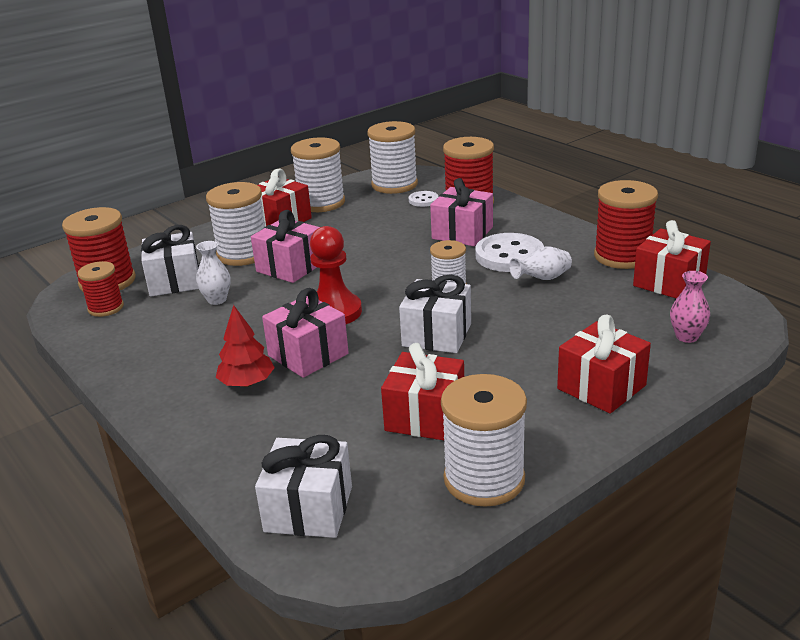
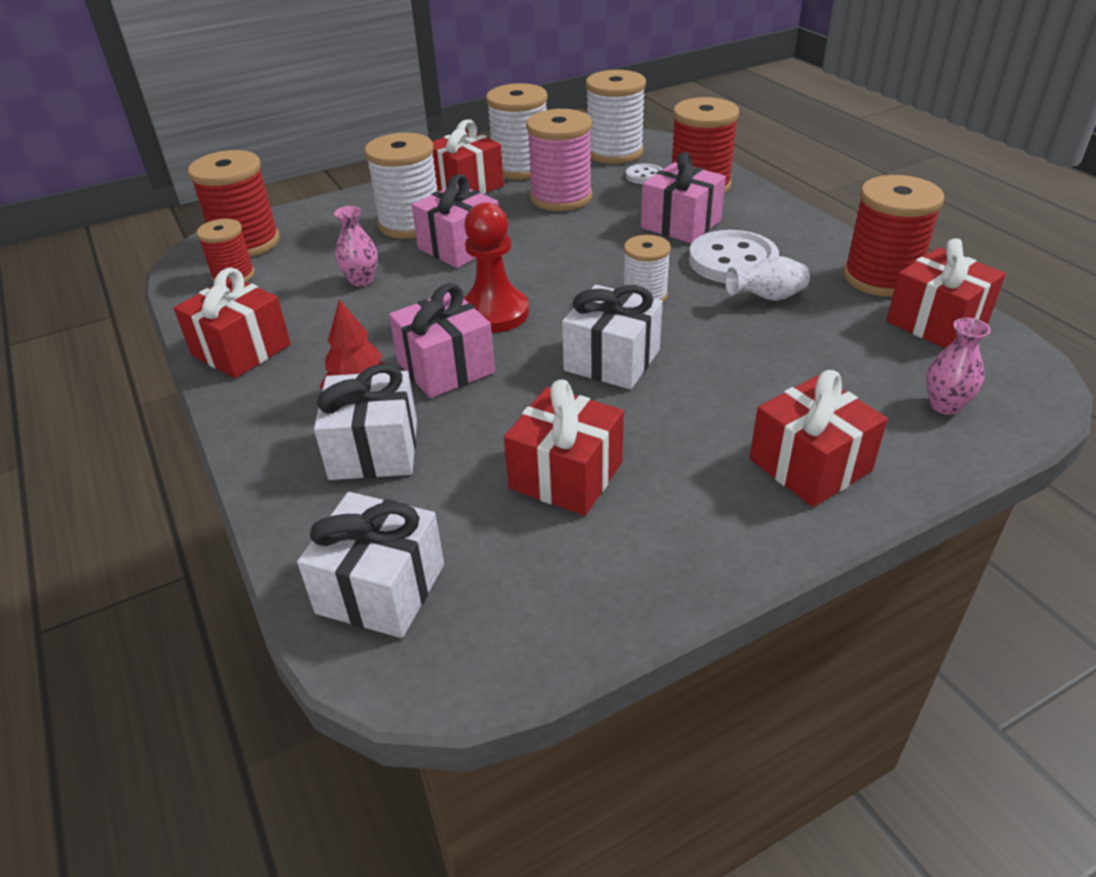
camera: 10 degrees right, 10 degrees up
(134, 361) = (241, 350): none -> red gift
(175, 281) = (321, 250): white gift -> white gift (374, 450)
(217, 300) = (361, 280): white vase -> pink vase
(361, 222) = (561, 197): none -> pink spool
(484, 479) = (618, 581): white spool -> none

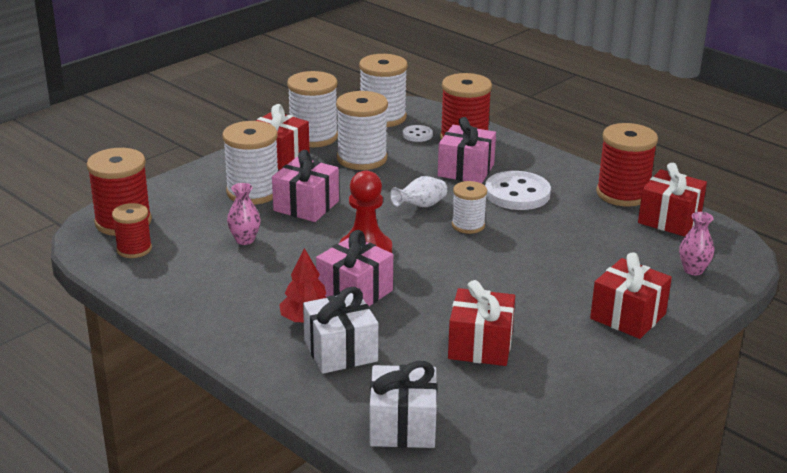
camera: 20 degrees left, 10 degrees down
(241, 350) = (187, 302): red gift -> none
(561, 197) = (362, 159): pink spool -> white spool
(612, 360) = (469, 271): white gift -> none
(767, 298) = (553, 216): white vase -> white vase (420, 206)

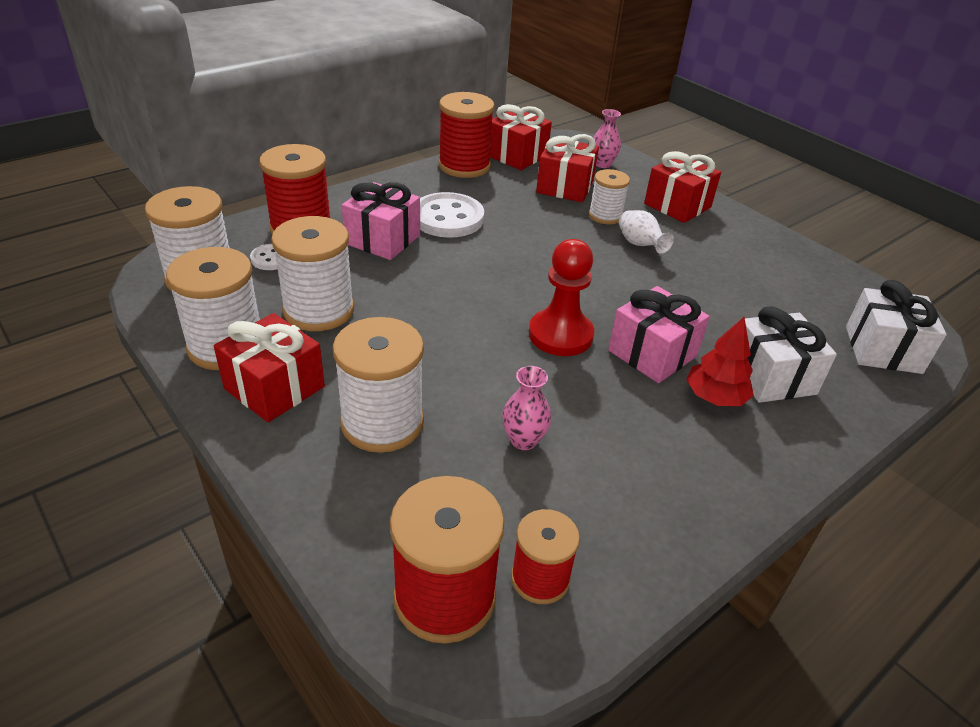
camera: 85 degrees left, 10 degrees up
(306, 206) = (438, 373): pink gift -> none
(420, 206) = (460, 282): white vase -> white vase (640, 245)
(468, 225) = (511, 258): white spool -> white spool (605, 216)
(480, 345) = (739, 286): red gift -> red gift (565, 187)

